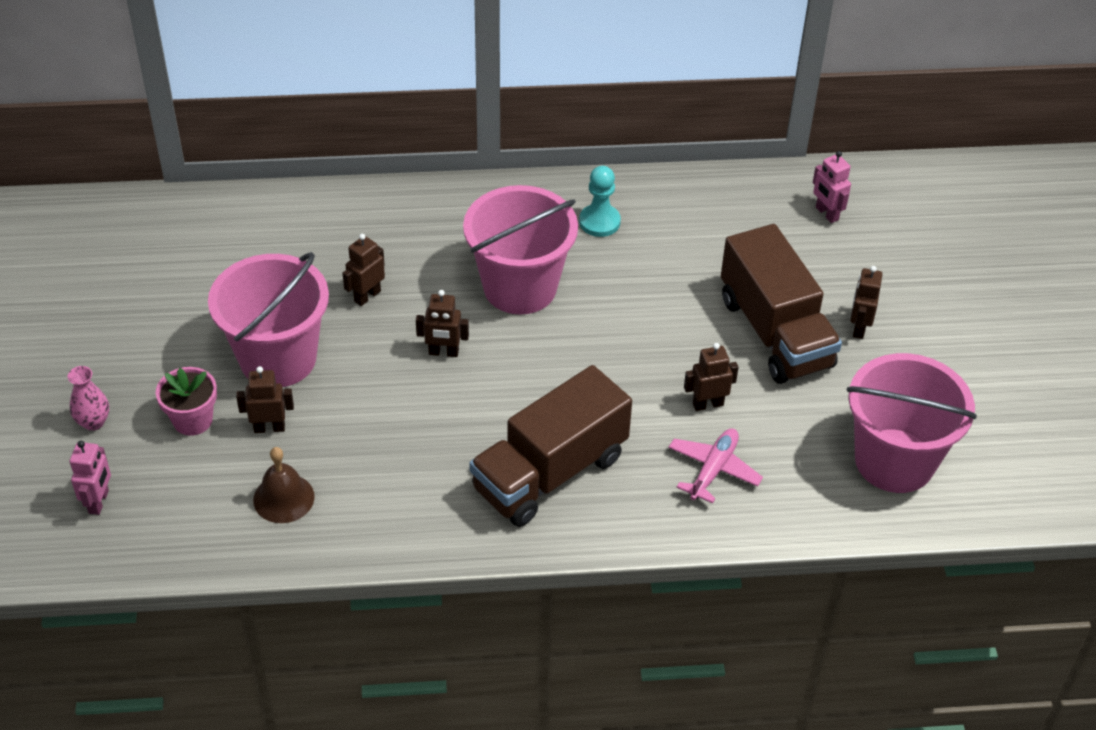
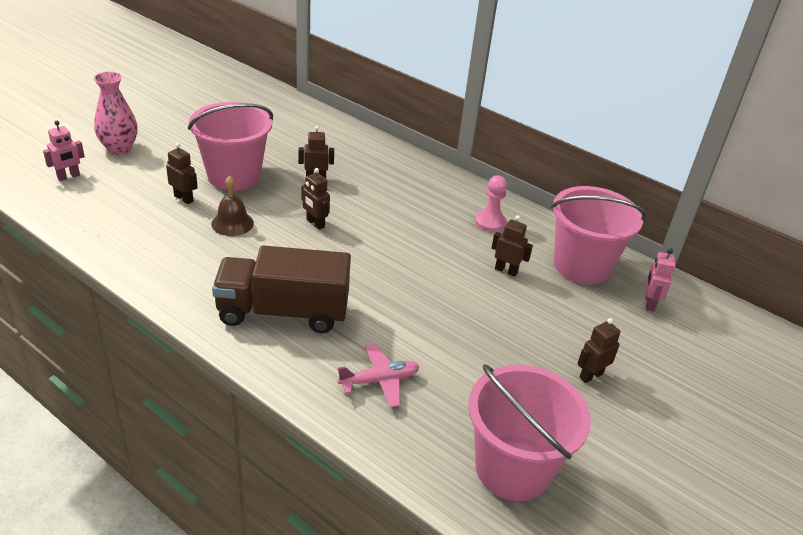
camera: 40 degrees right, 10 degrees down
(93, 422) = (119, 149): pink vase -> pink vase, size x1.66
(192, 420) = (158, 174): pink flower pot -> none
(283, 498) = (141, 229): brown bell -> brown bell (232, 223)
(520, 287) = (400, 222): pink bucket -> pink bucket (581, 266)
(599, 222) = (490, 222): turquoise pawn -> pink pawn
(708, 404) = (427, 345): brown robot -> brown robot (506, 270)
(775, 332) = (526, 339): brown truck -> none

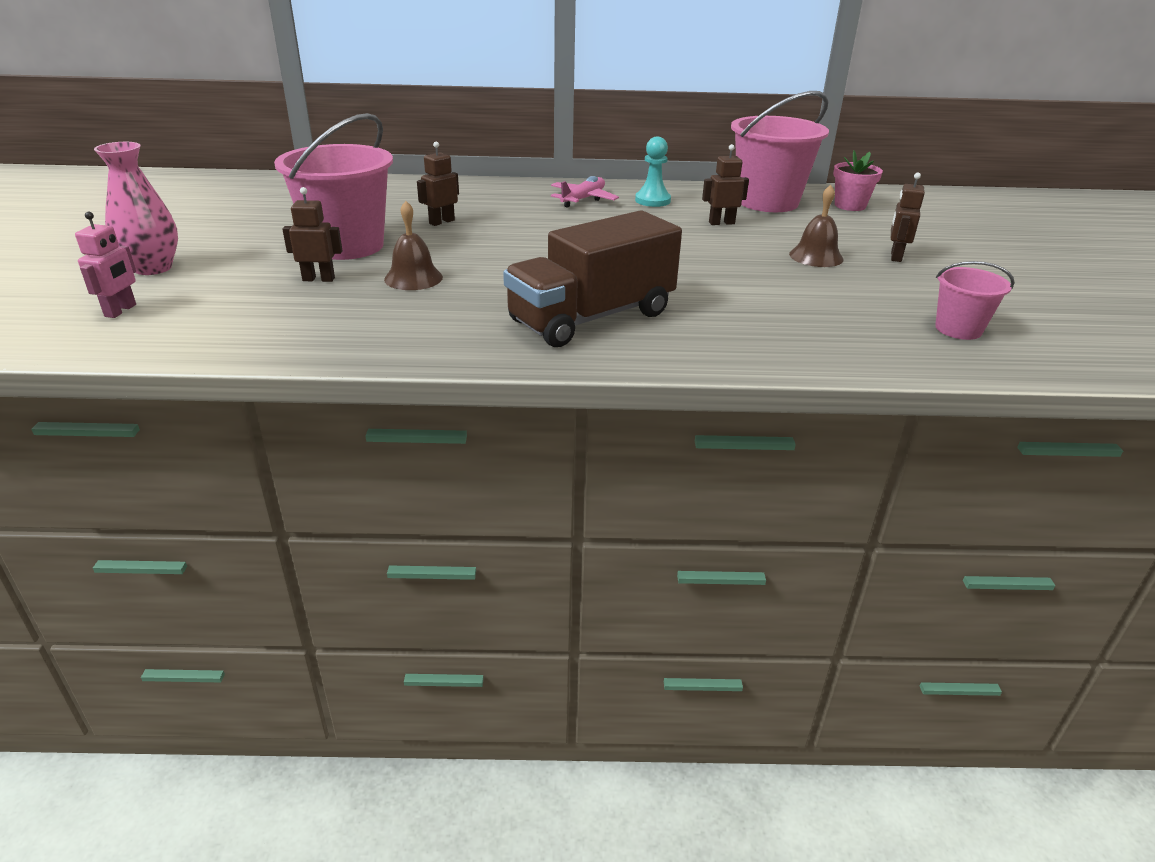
camera: 35 degrees left, 5 degrees down
(315, 223) = (501, 250): brown robot -> none
(379, 381) = (765, 325): pink plane -> pink plane (583, 199)
(490, 222) = (652, 200): pink pawn -> turquoise pawn
(512, 468) = (958, 329): pink bucket -> pink bucket, size x0.52
(524, 341) = (816, 256): none -> brown bell
(649, 303) = (850, 206): pink robot -> pink flower pot

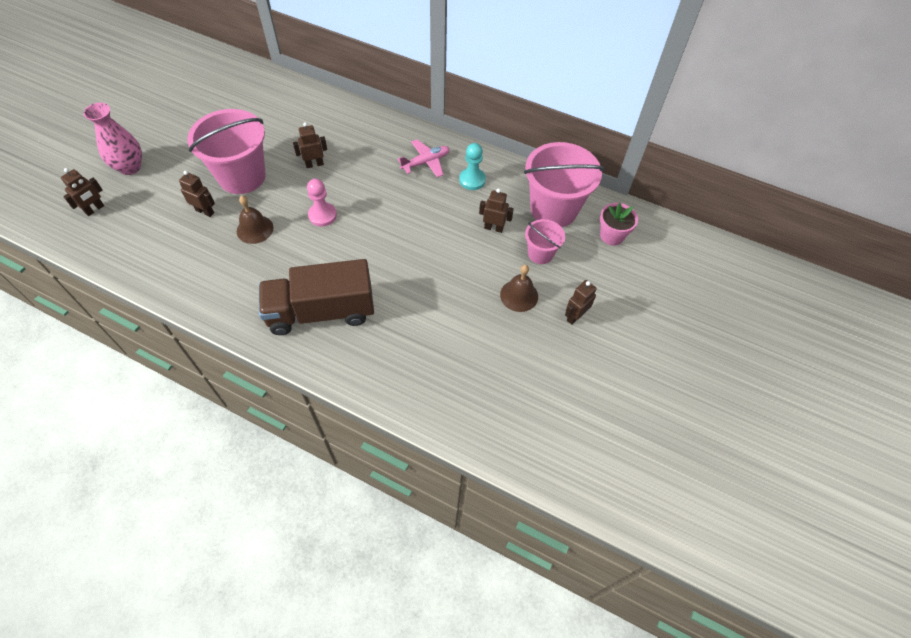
camera: 25 degrees right, 25 degrees up
(121, 311) = (95, 209): pink robot -> brown robot
(498, 252) = (322, 215): none -> pink pawn
(958, 329) = (528, 414): pink bucket -> pink bucket (540, 254)

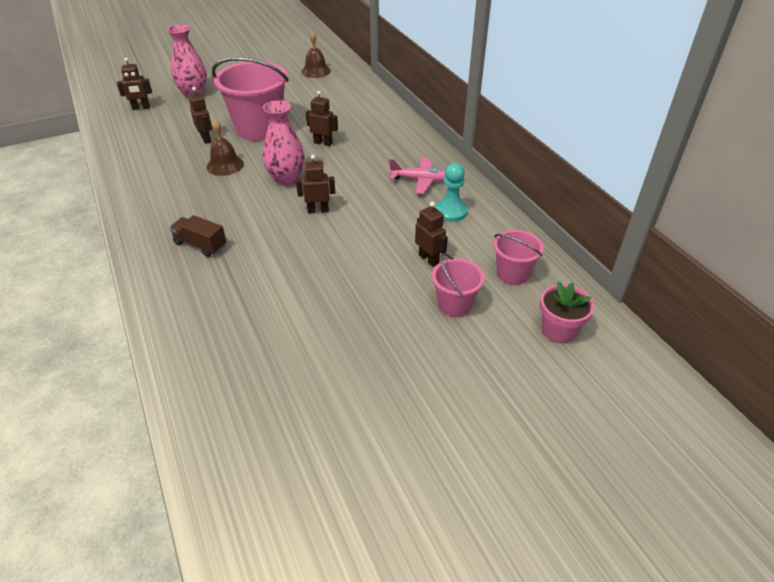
camera: 40 degrees right, 15 degrees down
(321, 311) = (200, 245): brown truck -> brown truck, size x0.47
(322, 215) = (286, 179): pink pawn -> pink vase
(519, 295) = (390, 329): brown bell -> brown bell (316, 71)
(553, 209) = (512, 274): pink bucket -> pink bucket, size x0.52
(575, 316) = (430, 383): brown robot -> brown robot (318, 210)

